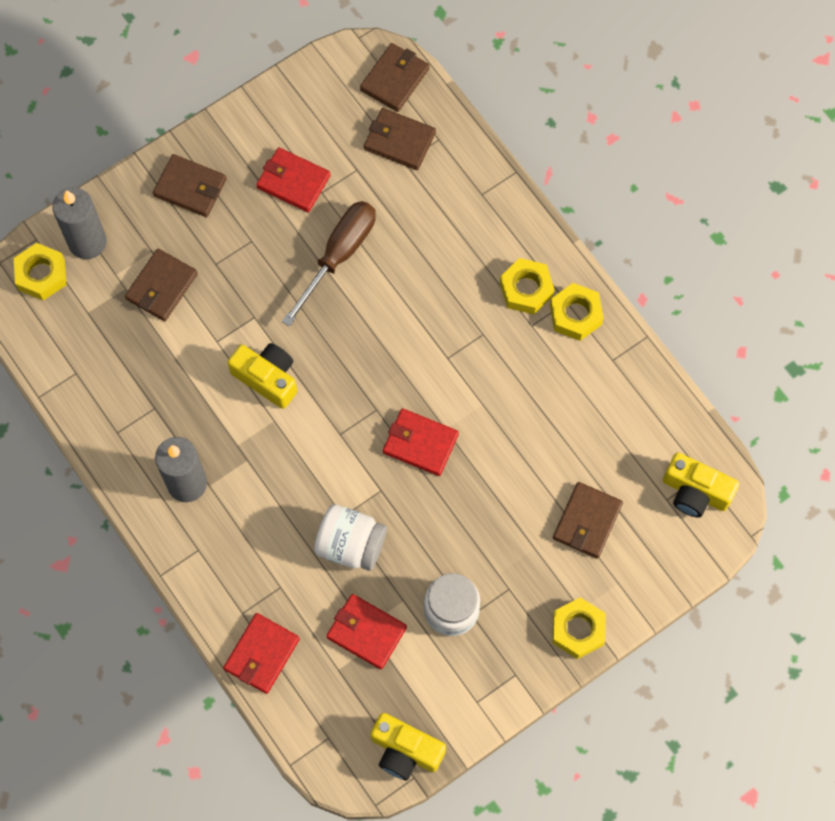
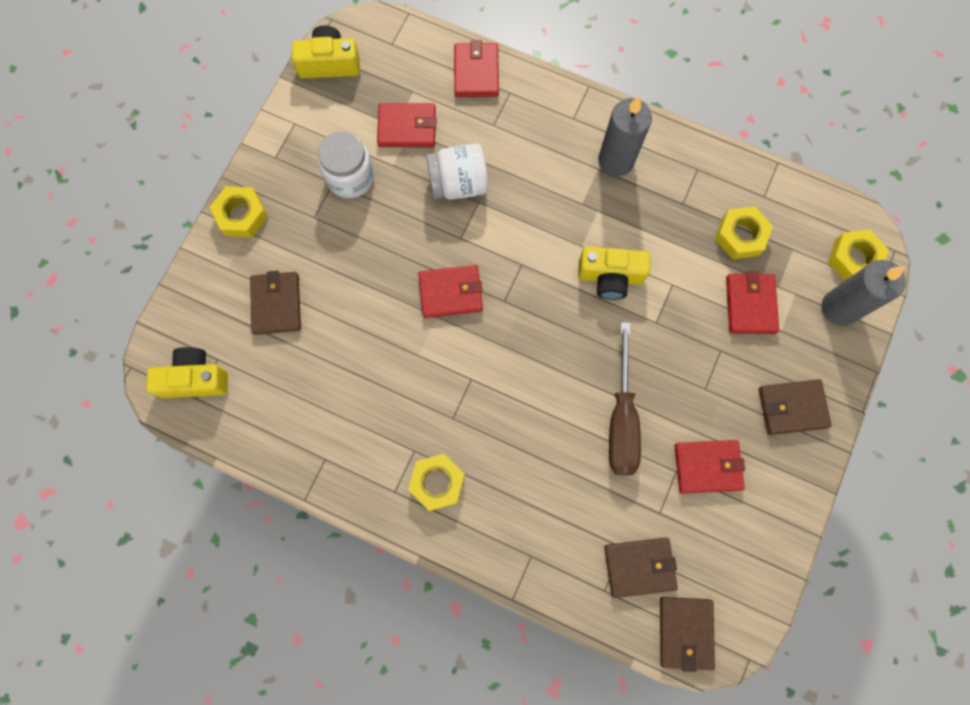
camera: 150 degrees right, 5 degrees up
(162, 286) = (750, 305): brown wallet -> red wallet
(575, 315) = (379, 483): yellow nut -> yellow nut (740, 236)

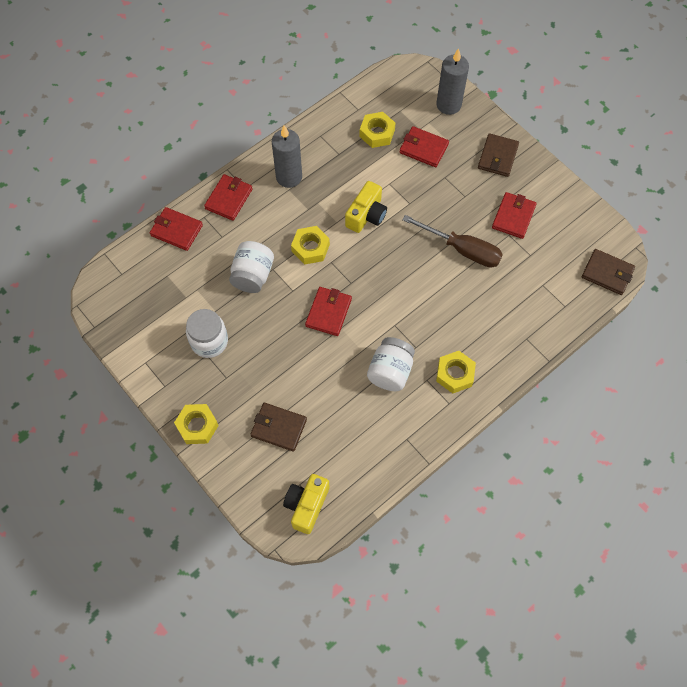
camera: 65 degrees left, 10 degrees down
(329, 63) = (112, 320): yellow camera -> none
(405, 401) = (390, 372): none -> white jar
(407, 127) = (192, 290): red wallet -> red wallet (229, 199)
(639, 567) = (558, 280): brown wallet -> none
(853, 259) = (422, 83): yellow nut -> yellow nut (310, 248)

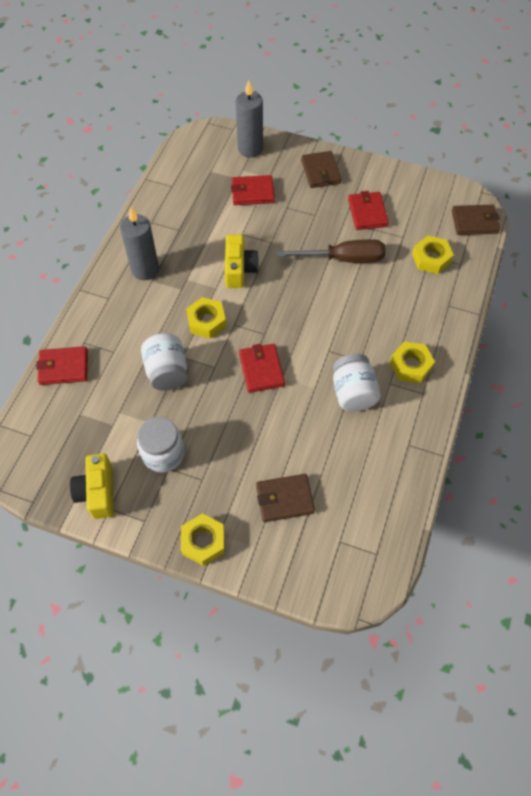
camera: 30 degrees left, 5 degrees down
(229, 199) = (98, 315): red wallet -> none
(306, 505) = (360, 557): yellow camera -> yellow camera (97, 492)
(377, 133) = (202, 198): yellow nut -> yellow nut (431, 258)

